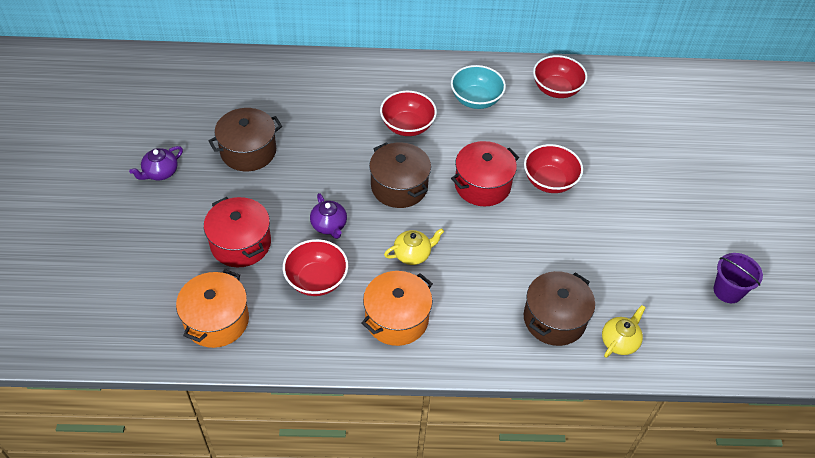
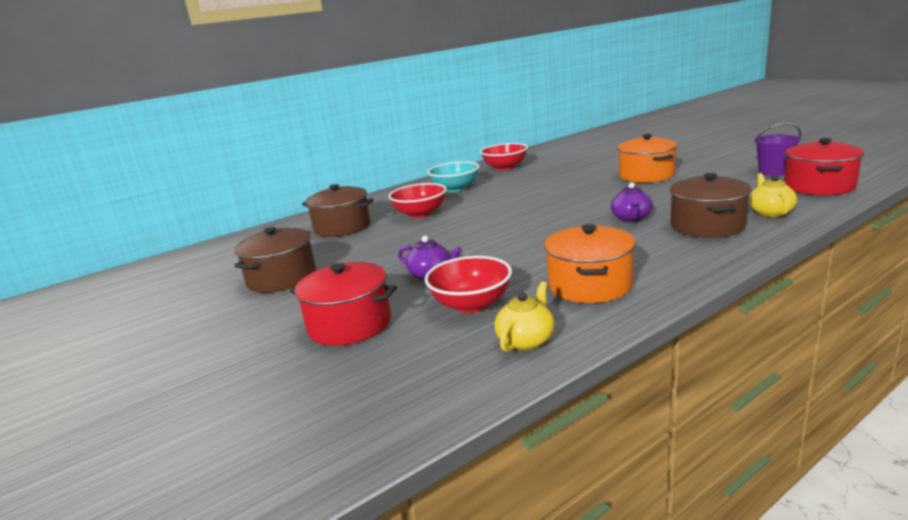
camera: 30 degrees left, 30 degrees down
(160, 172) = (184, 330): purple teapot -> purple teapot (631, 218)
(216, 320) = (398, 385): orange pot -> orange pot (646, 175)
(399, 186) = (462, 235): brown pot -> brown pot (342, 227)
(413, 254) = (535, 253): yellow teapot -> yellow teapot (526, 340)
(482, 185) = (528, 208): red pot -> red pot (819, 186)
(549, 181) = (572, 189): red bowl -> none

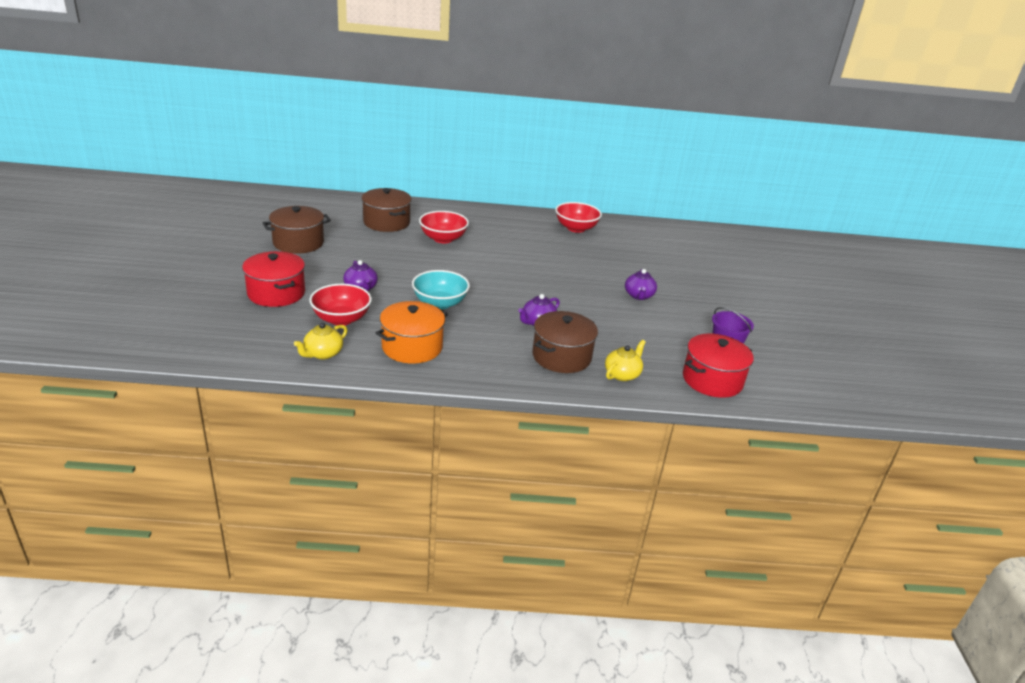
camera: 30 degrees right, 10 degrees up
(455, 188) = (505, 229): turquoise bowl -> turquoise bowl (440, 303)
(526, 340) = (322, 354): yellow teapot -> yellow teapot turned 150 degrees clockwise
(646, 175) = (639, 296): orange pot -> purple teapot

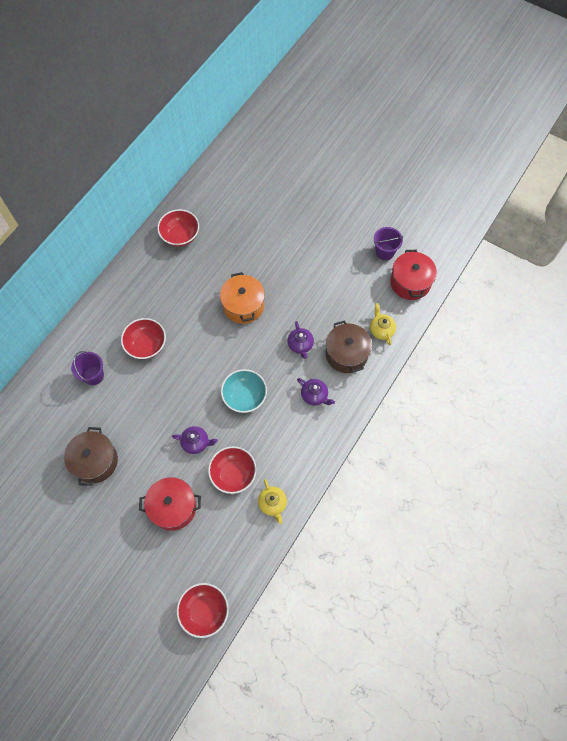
camera: 55 degrees left, 35 degrees up
(159, 342) = (204, 611): none -> red bowl
(386, 222) = (93, 375): brown pot -> purple bucket
(412, 347) = (292, 442): orange pot -> orange pot (243, 305)
(639, 296) = (299, 258): purple teapot -> purple teapot (315, 395)

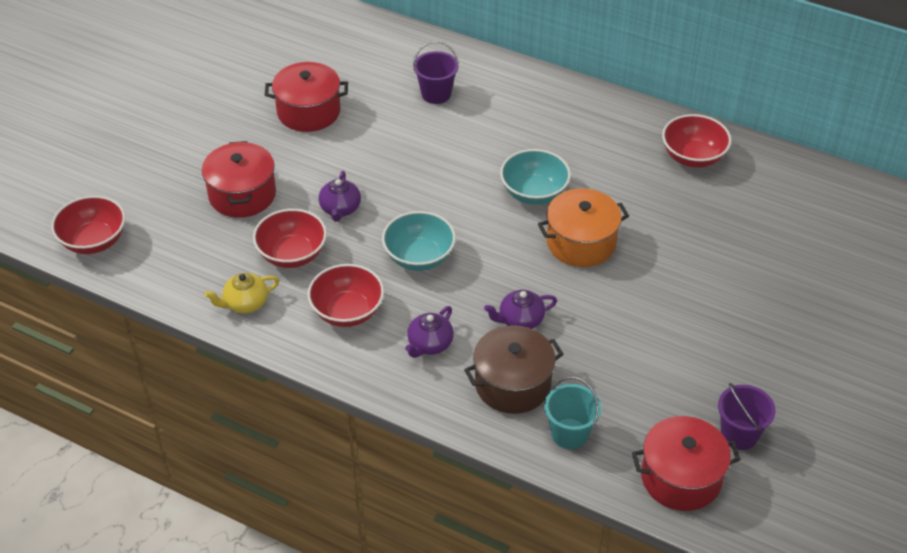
camera: 85 degrees right, 20 degrees down
(95, 461) = (308, 111): brown pot -> red pot
(146, 345) = (491, 140): red bowl -> red bowl (347, 311)
(198, 326) = (534, 193): none -> turquoise bowl
(381, 330) = (569, 433): yellow teapot -> turquoise bucket

